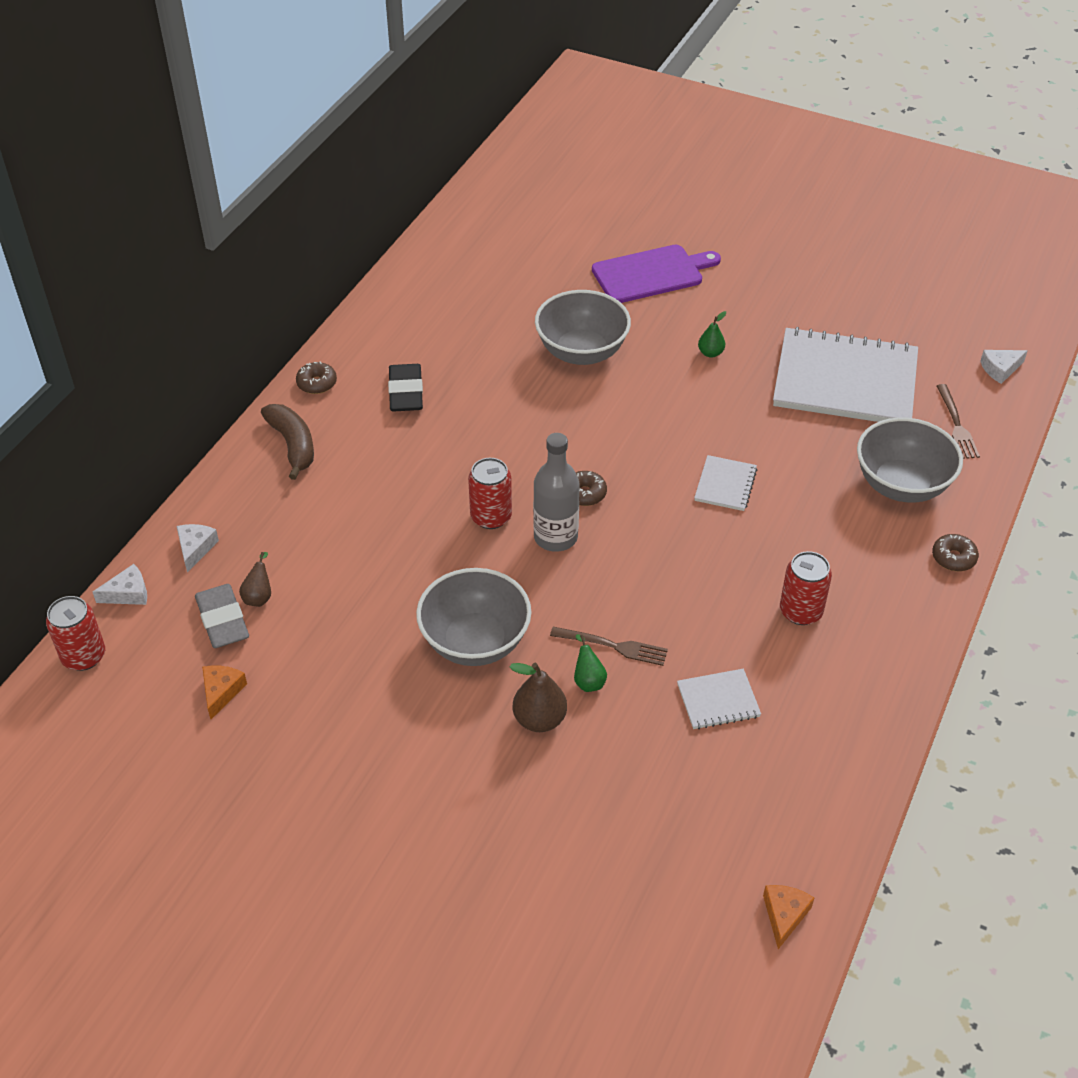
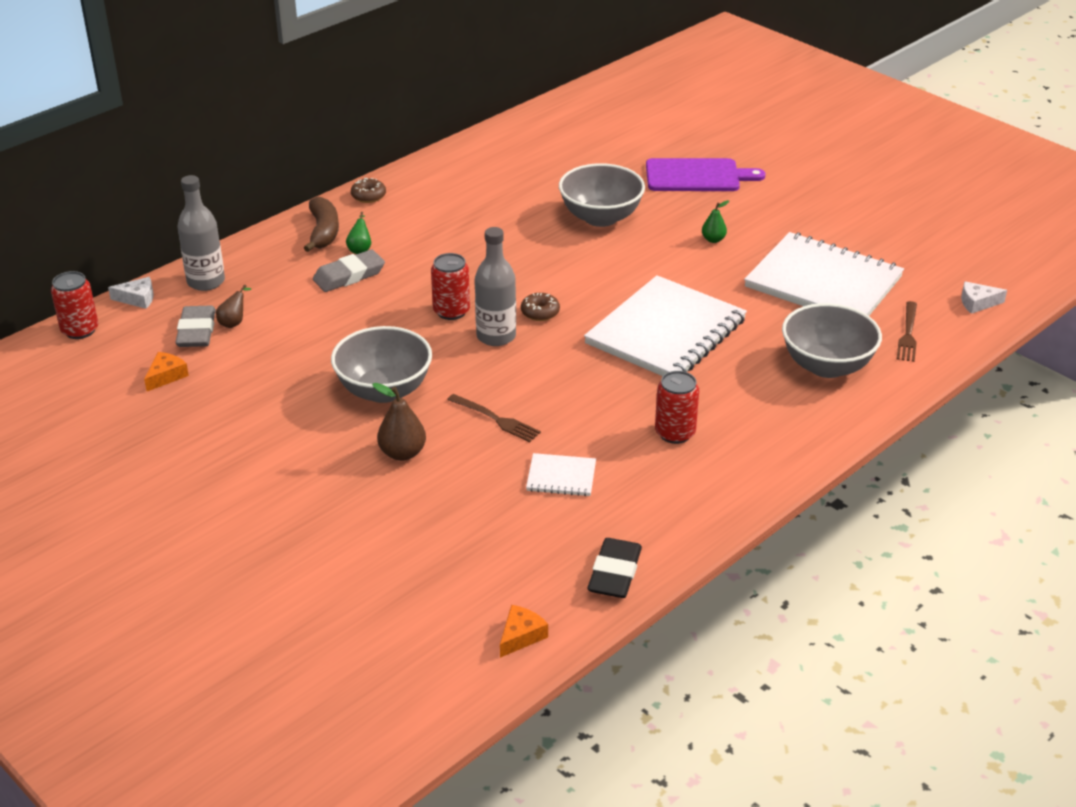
camera: 20 degrees right, 10 degrees down
(195, 548) = (206, 281): white cheese -> grey bottle
(354, 498) = (349, 275): none -> grey eraser
(406, 392) = (436, 215): black eraser -> black eraser (614, 573)
(588, 680) = (460, 437): green pear -> green pear (360, 249)
(725, 485) = (666, 332): white notebook -> white notebook, size x2.31
(953, 558) = (841, 427): brown donut -> none

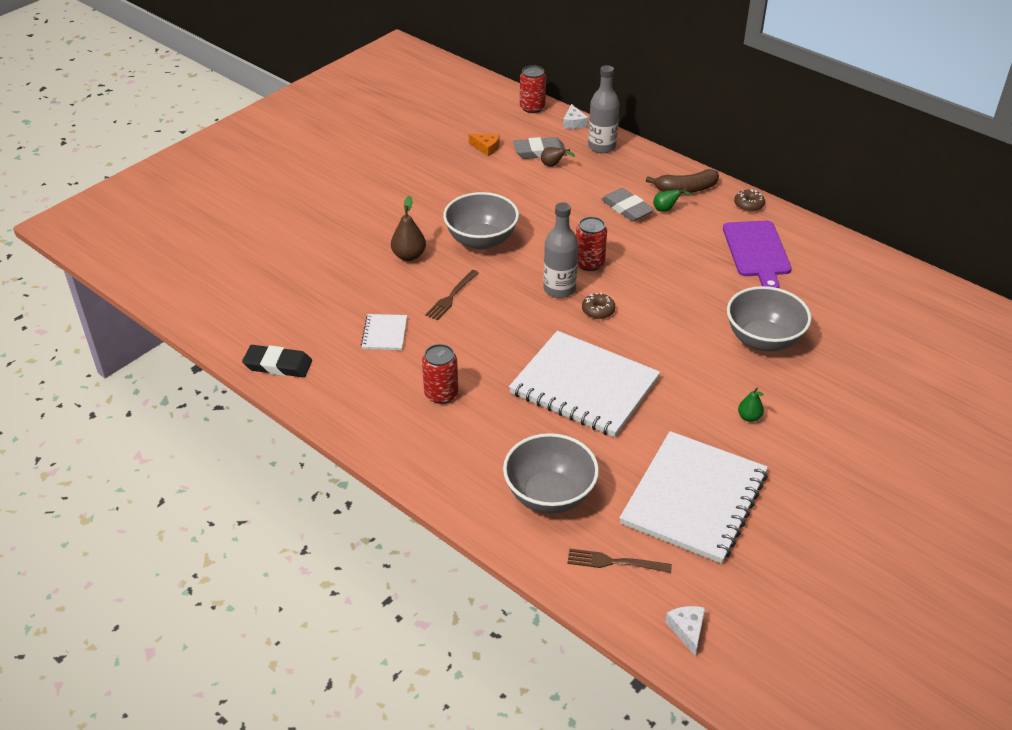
camera: 85 degrees right, 5 degrees up
(521, 636) = (221, 324): orange cheese -> none
(697, 176) = (870, 405): purple cutting board -> purple cutting board (757, 252)

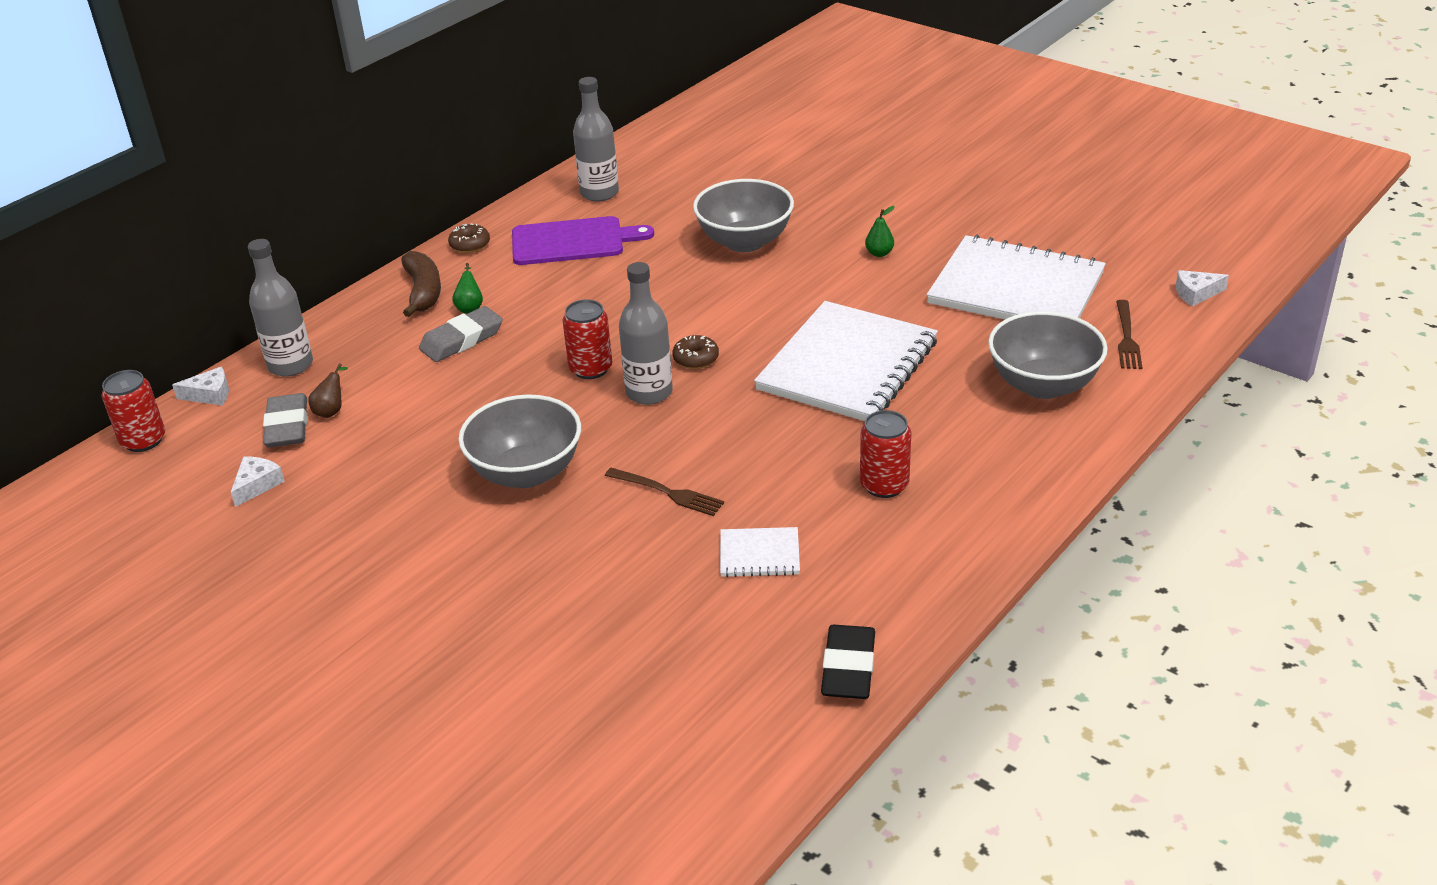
camera: 90 degrees left, 5 degrees down
(409, 256) = (561, 548): brown pear -> none
(486, 148) = (257, 485): orange cheese -> white cheese
(833, 263) = (599, 193): none -> grey bottle

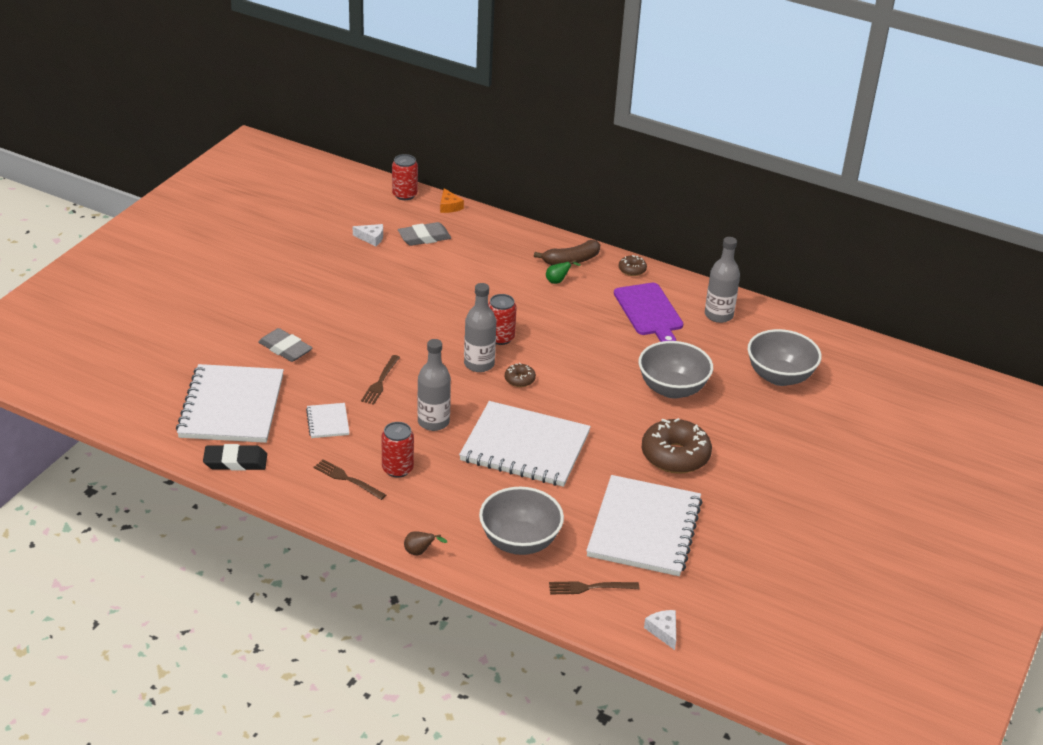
camera: 75 degrees right, 0 degrees up
(210, 394) = (449, 206): white cheese -> orange cheese
(290, 365) = (482, 227): grey bottle -> grey bottle (433, 422)
(331, 410) = (441, 249): brown pear -> brown pear (420, 552)
(462, 340) = (521, 284): grey eraser -> grey eraser (285, 349)
(526, 472) = (393, 327): grey bowl -> grey bowl (779, 376)
(696, 672) = (231, 406): none -> white notebook
(879, 253) = (675, 456): green pear -> brown donut
(904, 538) = (347, 479): none -> brown fork

